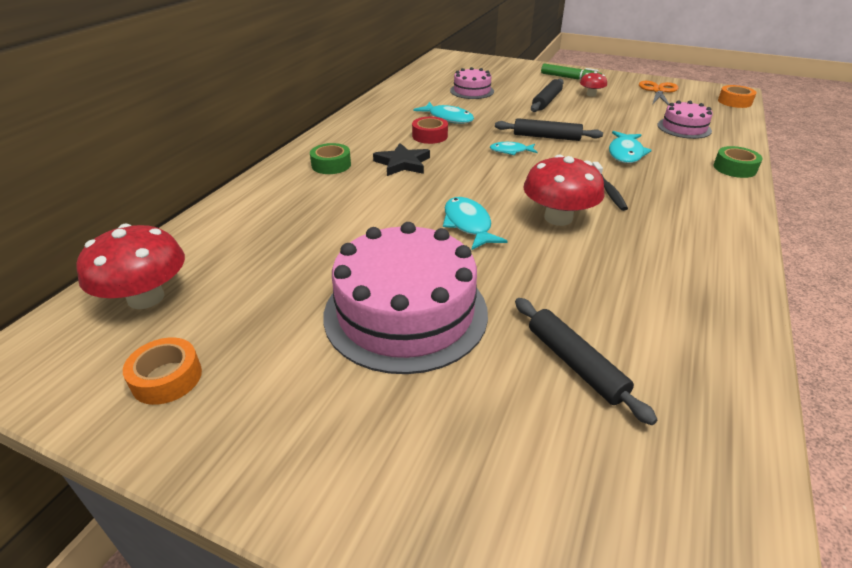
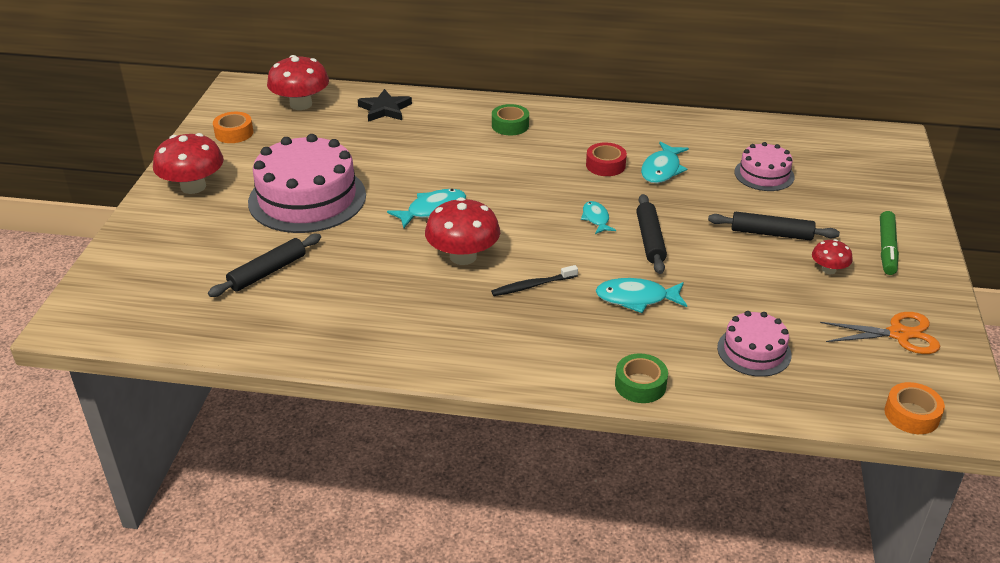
camera: 75 degrees right, 0 degrees up
(308, 443) = (193, 187): none -> red mushroom
(402, 163) = (532, 160): black star -> black star (385, 109)

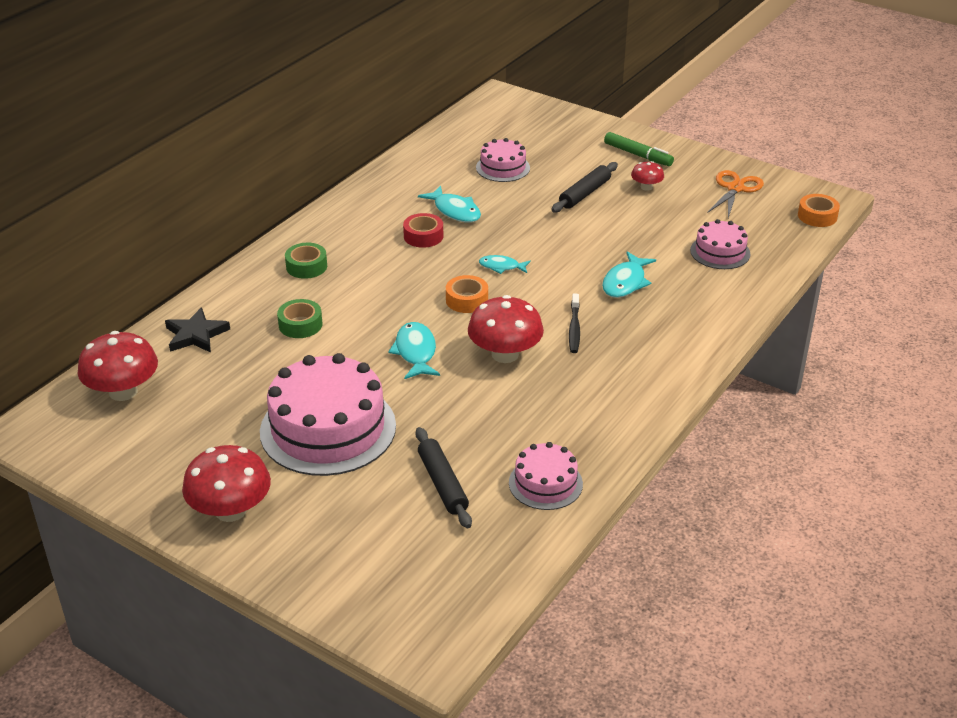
camera: 65 degrees left, 0 degrees up
(234, 133) = (138, 456): orange tape -> orange tape (467, 300)
(294, 327) = (545, 483): none -> pink cake
(640, 385) = (730, 314): green tape -> green tape (300, 325)
(650, 240) = (552, 250): black rolling pin -> none

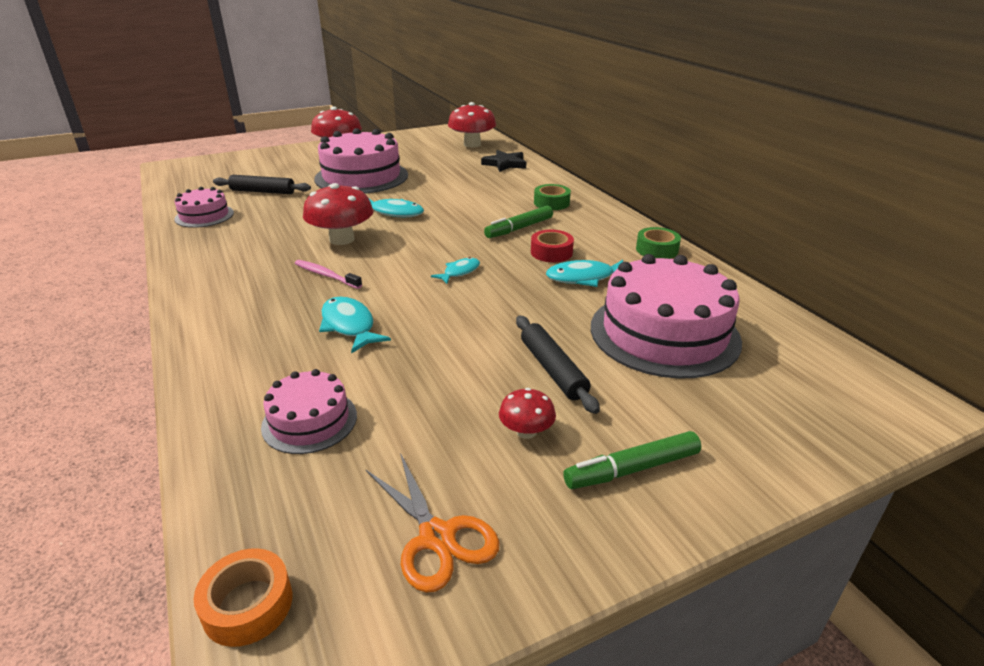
camera: 120 degrees right, 5 degrees down
(300, 325) = (477, 188): green tape -> green tape (657, 250)
(387, 266) = (519, 228): none -> green marker
(467, 300) = (430, 244): orange tape -> none
(503, 167) = (664, 333): pink cake -> pink cake, size x1.92
(574, 328) = (326, 275): black toothbrush -> pink toothbrush

